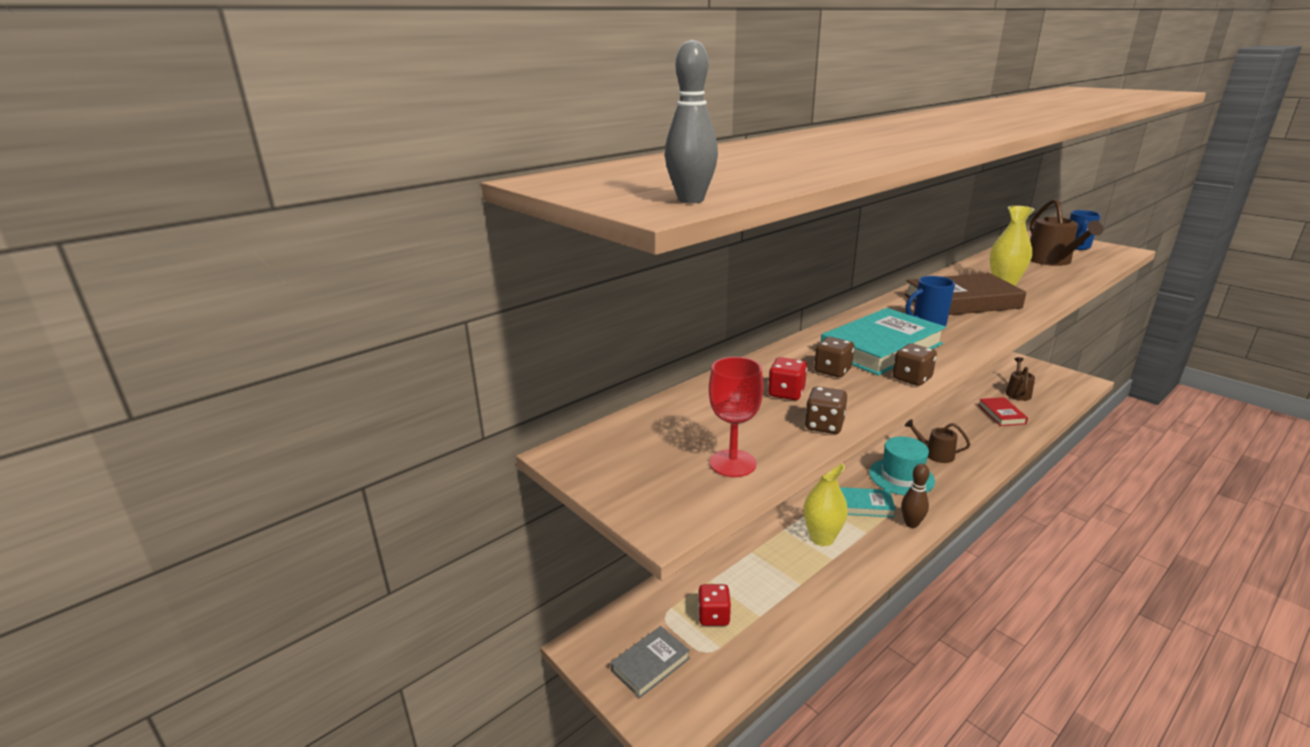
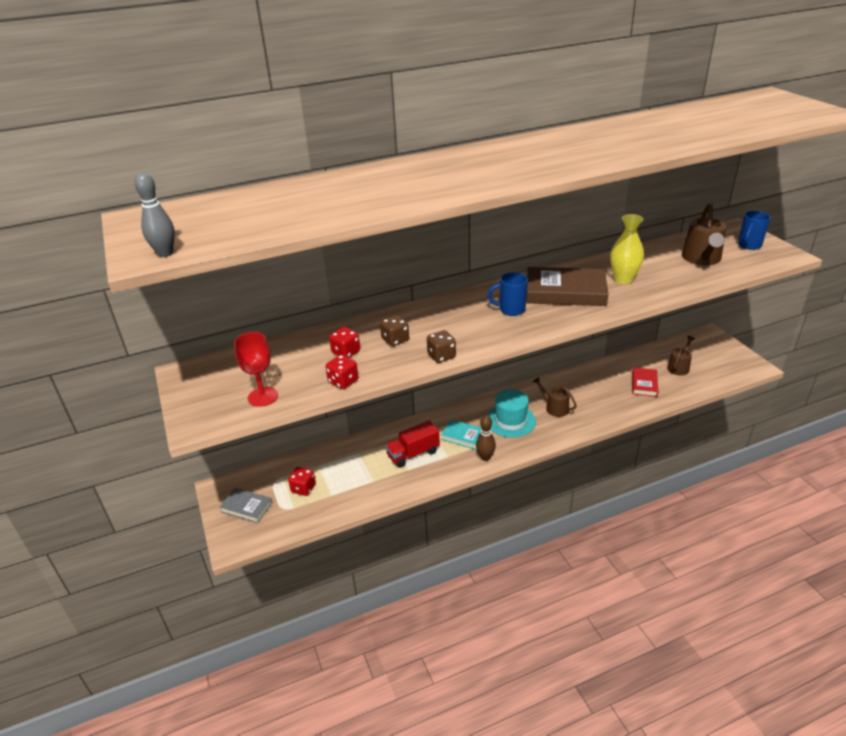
camera: 20 degrees right, 10 degrees up
(650, 664) = (246, 507): grey book -> grey book turned 45 degrees clockwise
(822, 538) = (413, 454): yellow vase -> red truck
(824, 425) = (343, 381): brown dice -> red dice
(881, 348) = (450, 326): turquoise book -> none

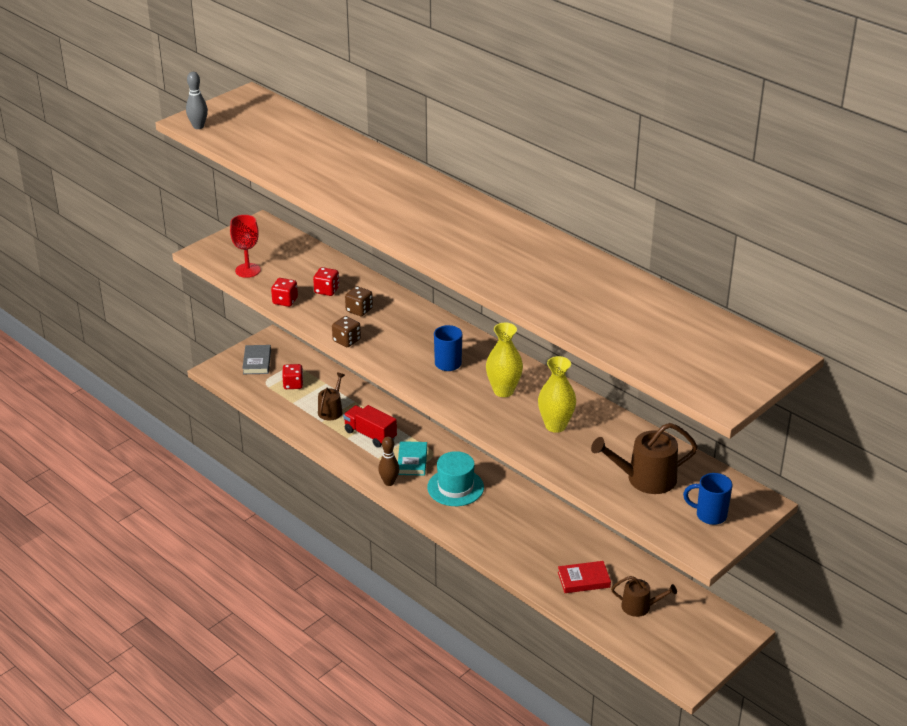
camera: 65 degrees right, 0 degrees up
(554, 408) = (496, 515): brown watering can -> brown watering can (331, 410)
(565, 292) = (503, 391): brown book -> yellow vase

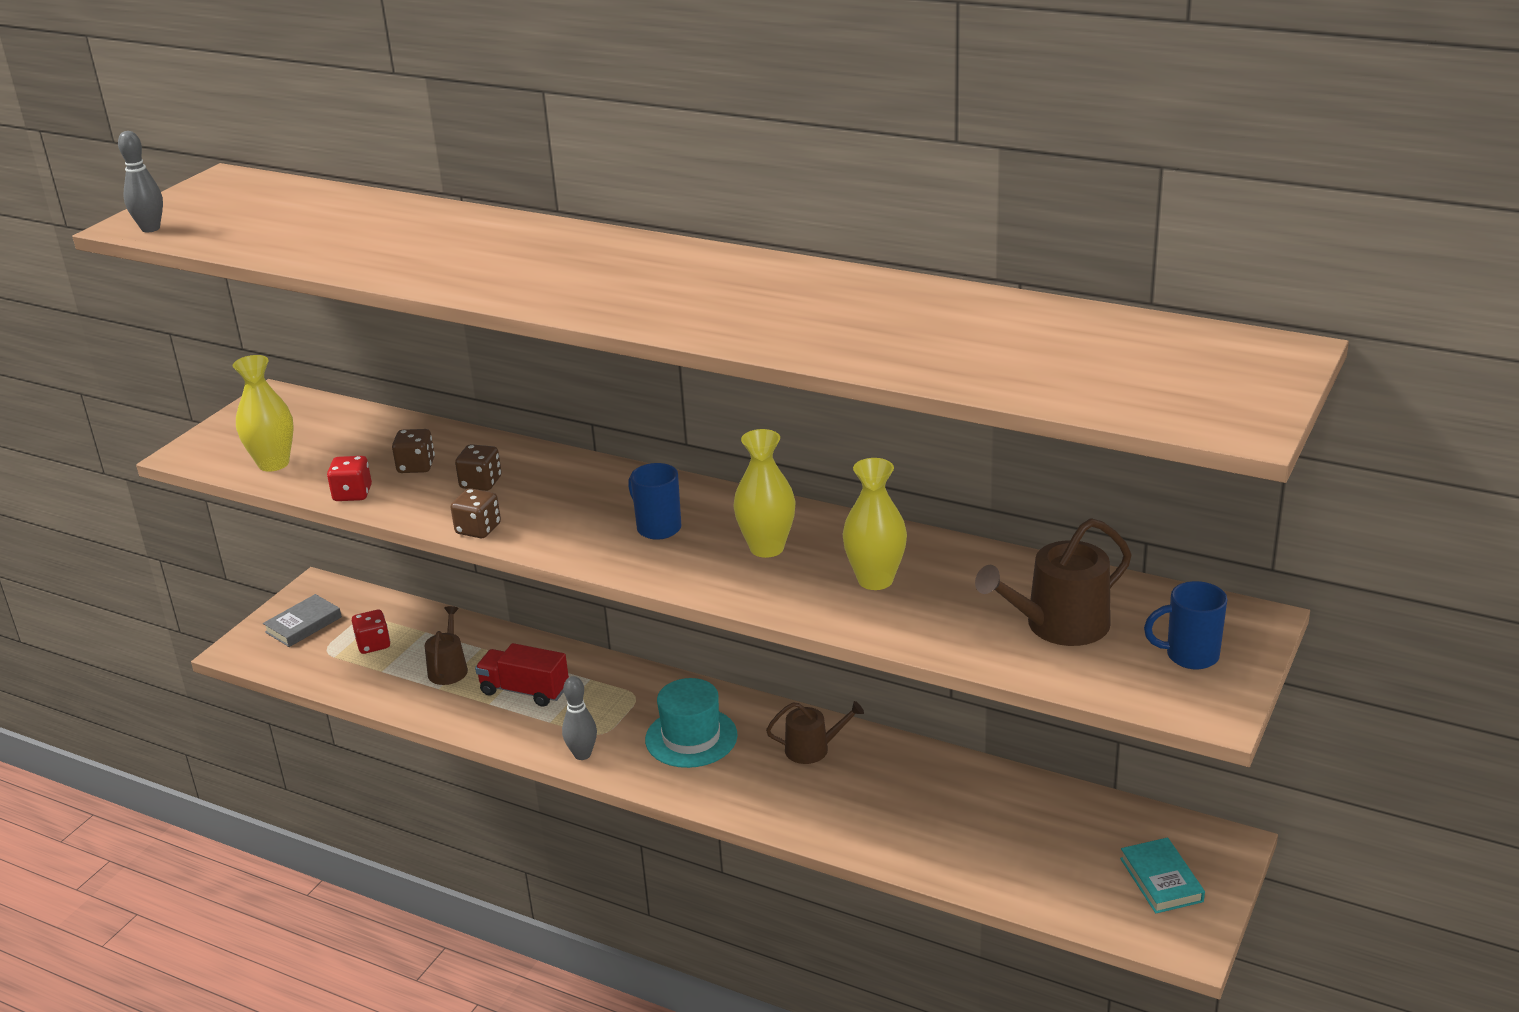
camera: 15 degrees left, 5 degrees down
(248, 270) = (273, 463): red goblet -> yellow vase
(257, 362) = (303, 625): grey book -> grey book turned 60 degrees clockwise
(326, 290) = (416, 466): red dice -> brown dice
(389, 482) = (582, 754): brown bowling pin -> grey bowling pin
(412, 461) = (607, 714): turquoise book -> turquoise book (1161, 880)
(583, 580) = (953, 829): red book -> none
(640, 606) = (1059, 848): brown watering can -> brown watering can (813, 749)

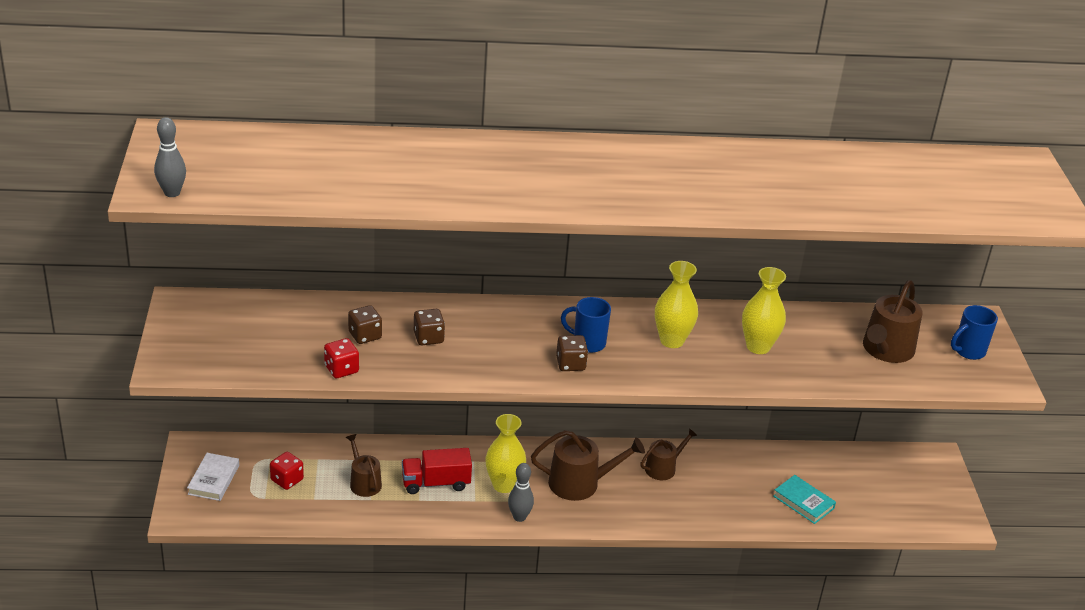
camera: 35 degrees left, 5 degrees up
(273, 463) = (248, 359): yellow vase -> yellow vase (504, 485)
(303, 625) = (214, 480): grey book -> white book
(478, 529) = (466, 374): brown dice -> brown dice (570, 364)
(691, 737) = (580, 483): turquoise hat -> brown watering can
(1161, 880) = (921, 490): turquoise book -> turquoise book (803, 502)

